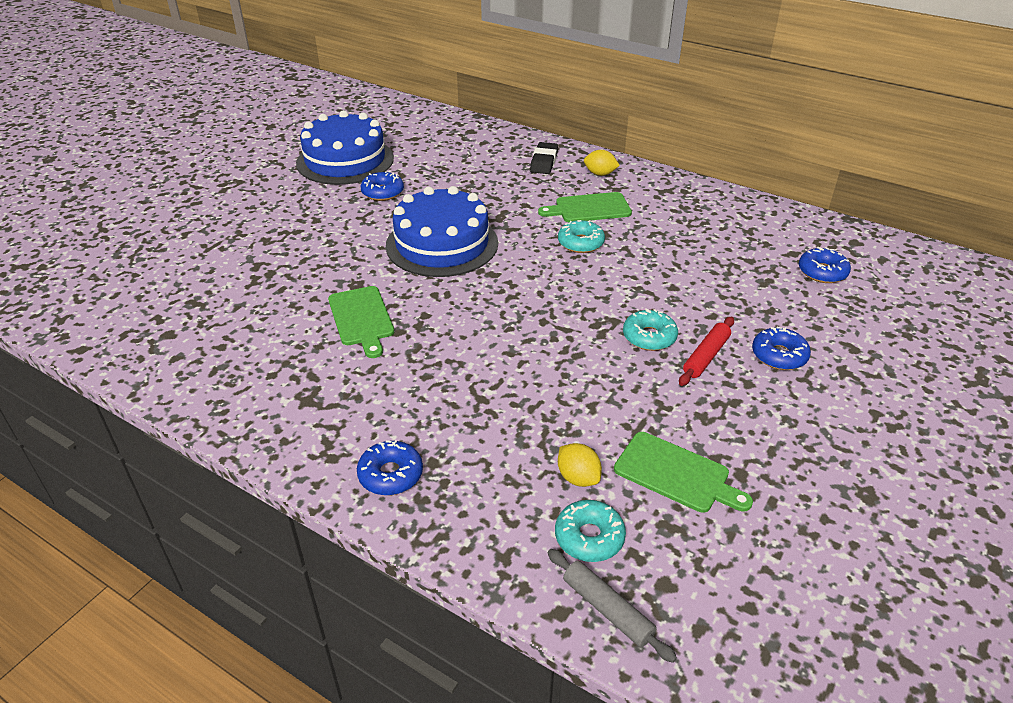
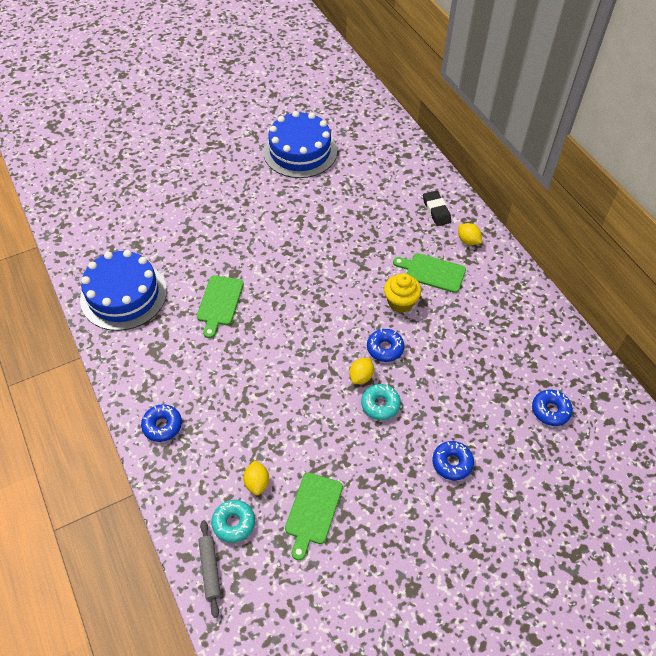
camera: 30 degrees right, 15 degrees up
(382, 192) = (304, 194): blue donut -> blue donut (385, 348)
(442, 244) = (309, 261): blue cake -> blue cake (123, 295)
(544, 162) = (436, 211): black eraser -> black eraser turned 60 degrees counterclockwise
(580, 243) = (400, 302): turquoise donut -> yellow cupcake
(602, 321) = (361, 376): none -> yellow lemon
(676, 474) = (312, 511): green cutting board -> green cutting board turned 45 degrees clockwise
(706, 356) = (403, 439): red rolling pin -> none

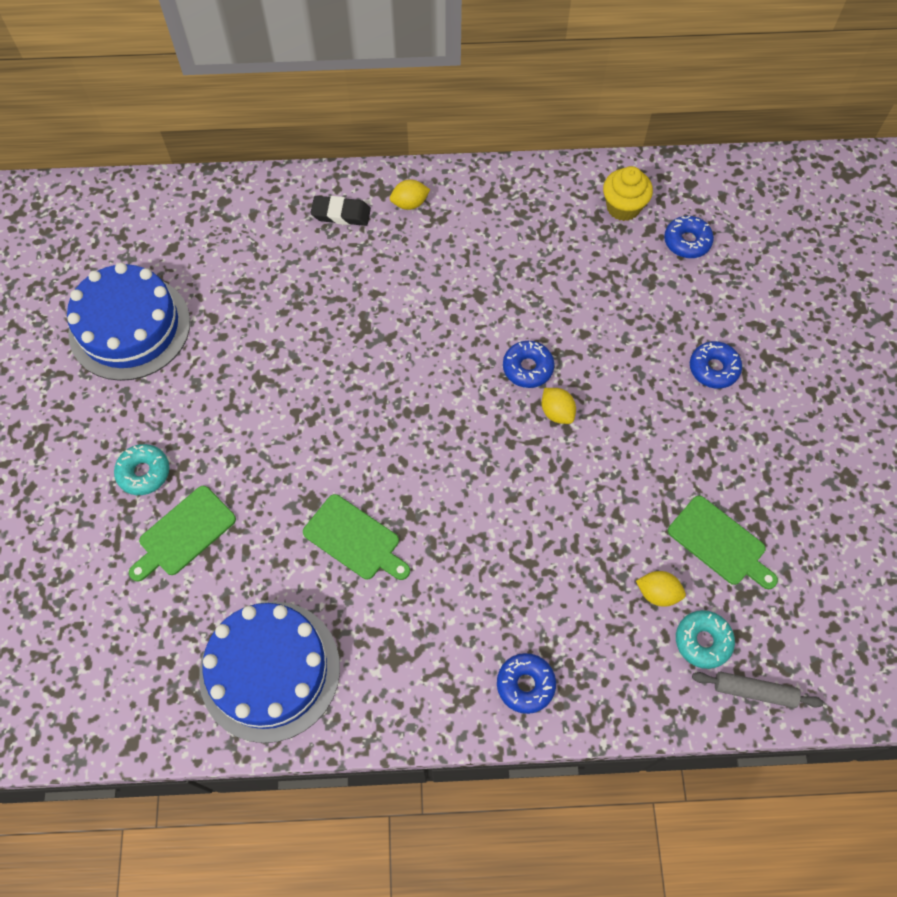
camera: 65 degrees left, 10 degrees up
(380, 405) = (606, 408): turquoise donut -> turquoise donut (144, 473)
(400, 302) = (467, 320): yellow cupcake -> yellow cupcake (623, 207)
(432, 272) = (438, 264): green cutting board -> green cutting board (184, 533)

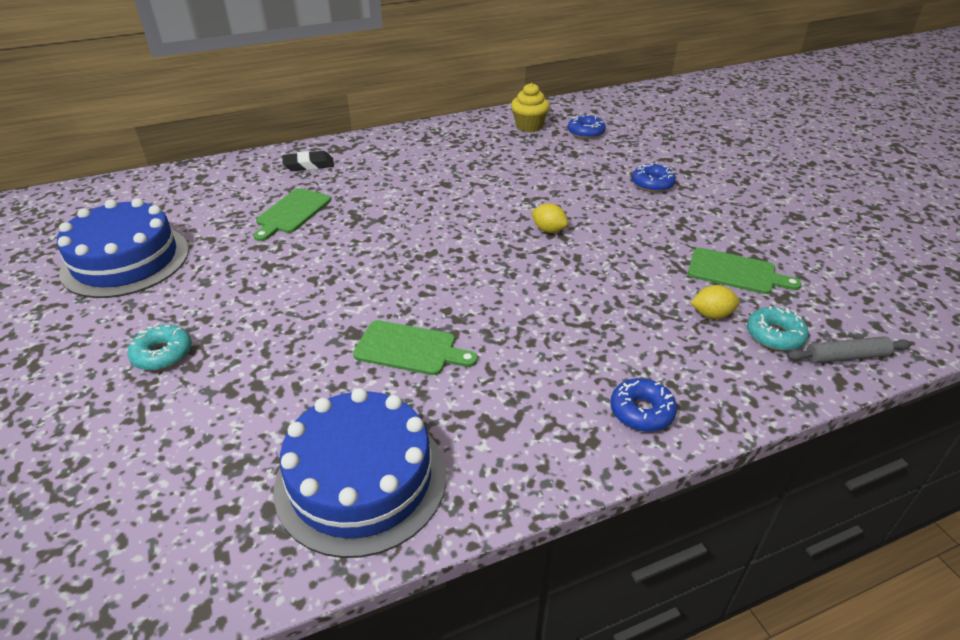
camera: 20 degrees left, 25 degrees down
(184, 533) = (221, 390): green cutting board -> green cutting board (292, 213)
(410, 203) = (364, 151): yellow lemon -> none
(527, 368) = (509, 212): blue donut -> none

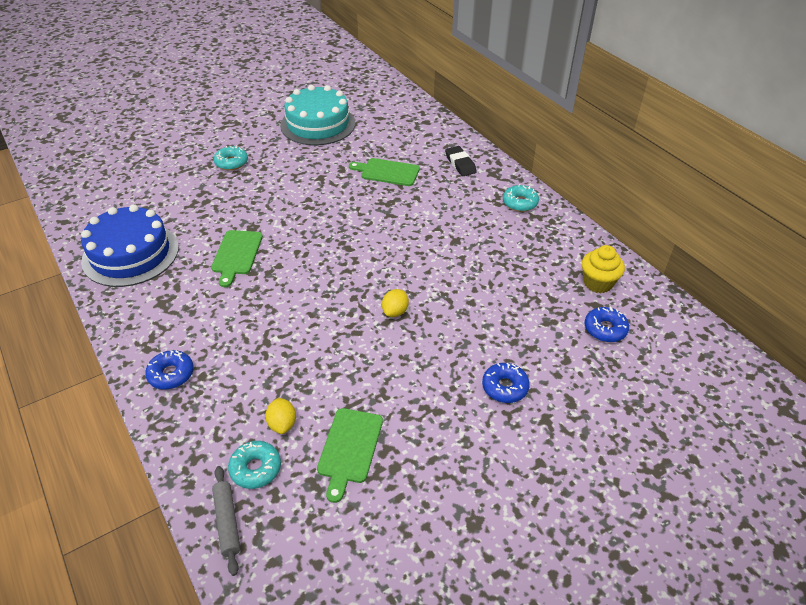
camera: 80 degrees right, 5 degrees up
(126, 260) = (318, 124): blue cake -> turquoise cake
(399, 143) = (520, 203): none -> turquoise donut

